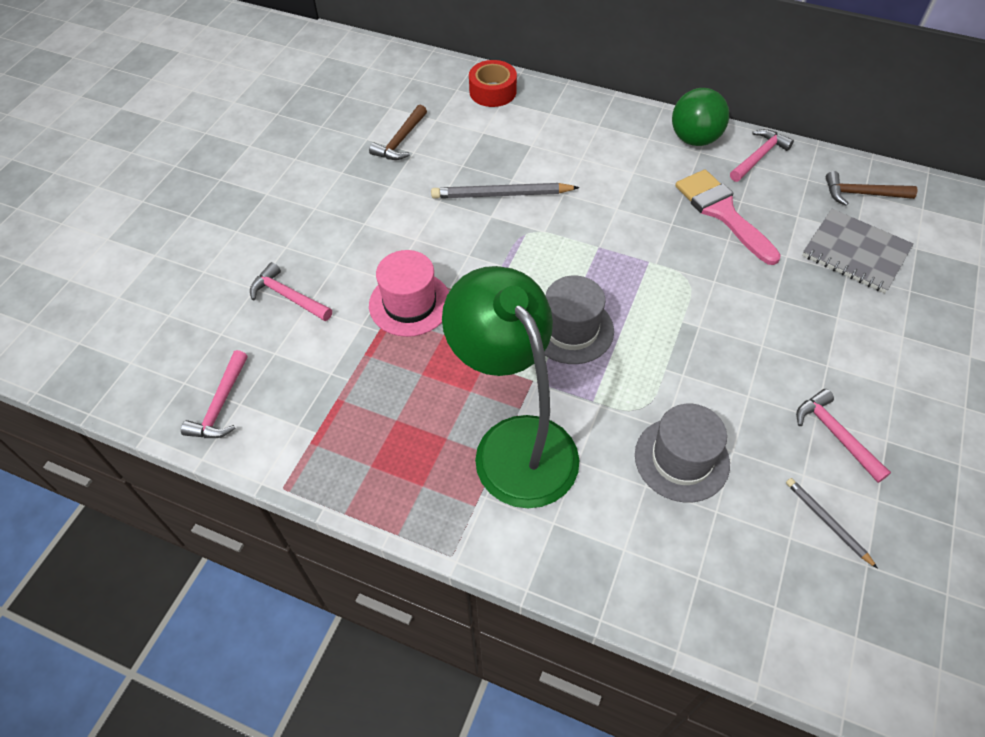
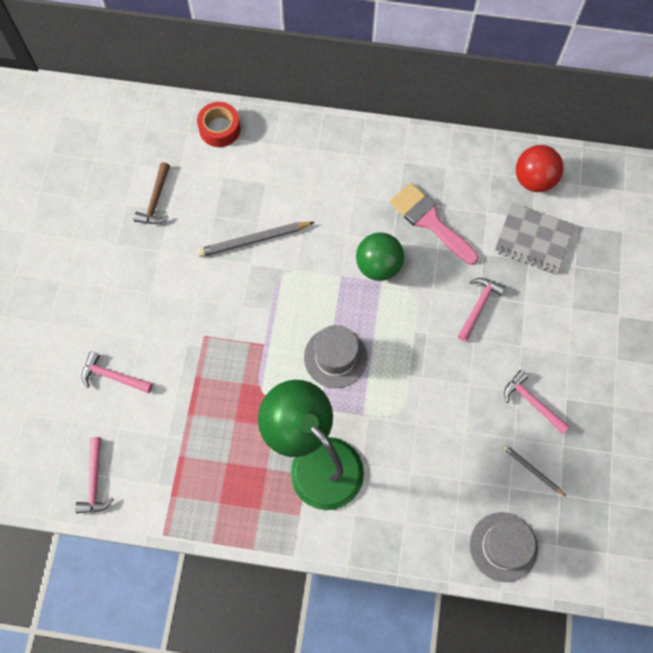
camera: 15 degrees left, 15 degrees up
(410, 303) = (209, 361): pink hat -> none
(681, 459) = (431, 446): grey hat -> grey hat (503, 546)
(694, 139) = (397, 149): green ball -> green ball (378, 266)
(759, 157) = (450, 157): pink hammer -> pink hammer (478, 306)
(862, 194) = (534, 180): brown hammer -> red ball

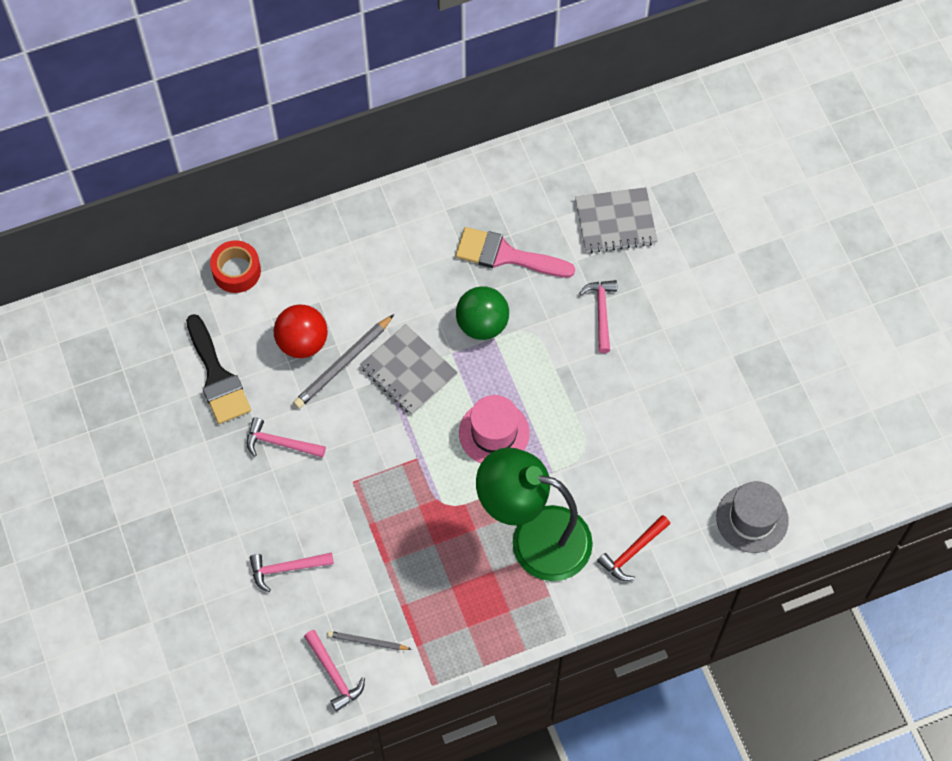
camera: 30 degrees left, 5 degrees down
(156, 200) = (217, 376): brown hammer -> black brush
(299, 272) = (408, 371): none -> grey notebook
(335, 357) = (494, 433): grey hat -> pink hat
(387, 518) = (633, 552): none -> red hammer
(532, 402) = (703, 375): pink hammer -> pink hammer (280, 443)
(532, 470) = (738, 437): grey pencil -> grey pencil (367, 642)
(534, 180) = (582, 163): red ball -> red ball (302, 342)

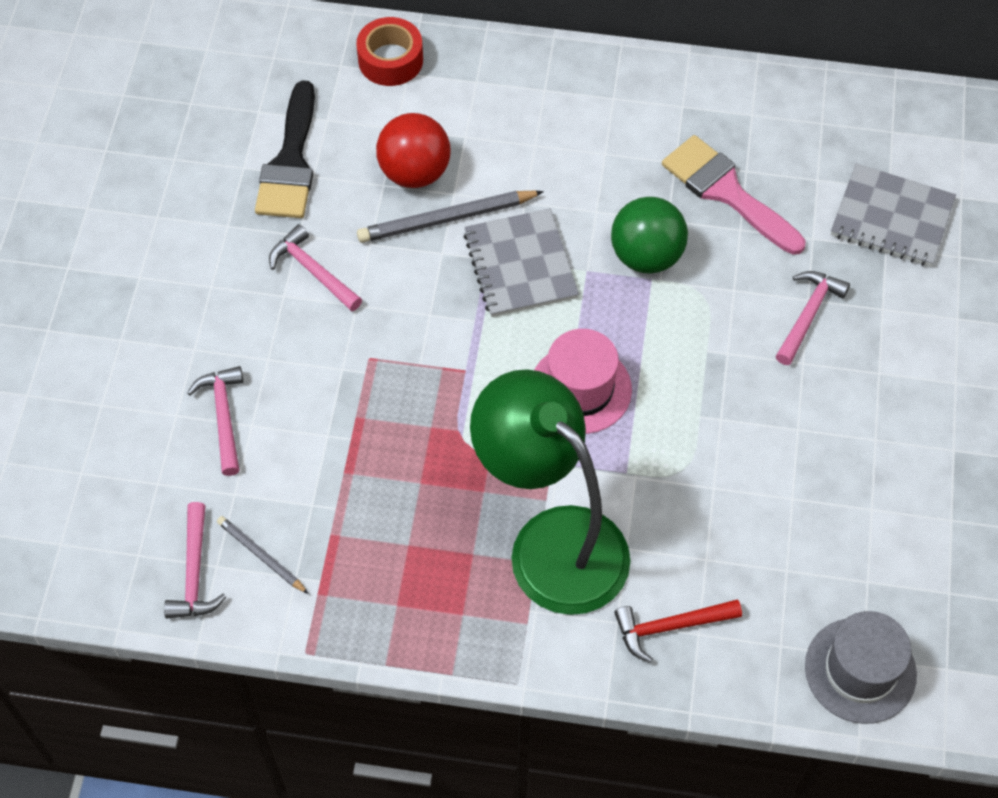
camera: 30 degrees right, 5 degrees down
(287, 568) = (223, 417): pink hammer -> pink hammer turned 60 degrees clockwise

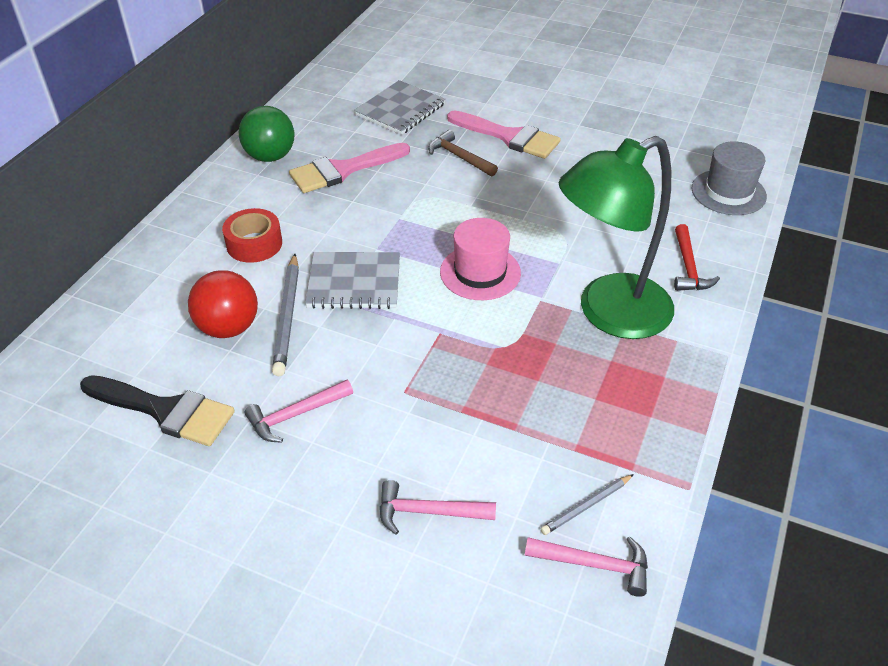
camera: 75 degrees left, 15 degrees down
(390, 60) = (99, 321): red tape -> red tape (254, 244)
(646, 256) = (378, 217): green ball -> green ball (270, 156)
(808, 315) = (459, 157): pink hammer -> brown hammer
(882, 364) = (509, 137): none -> pink brush

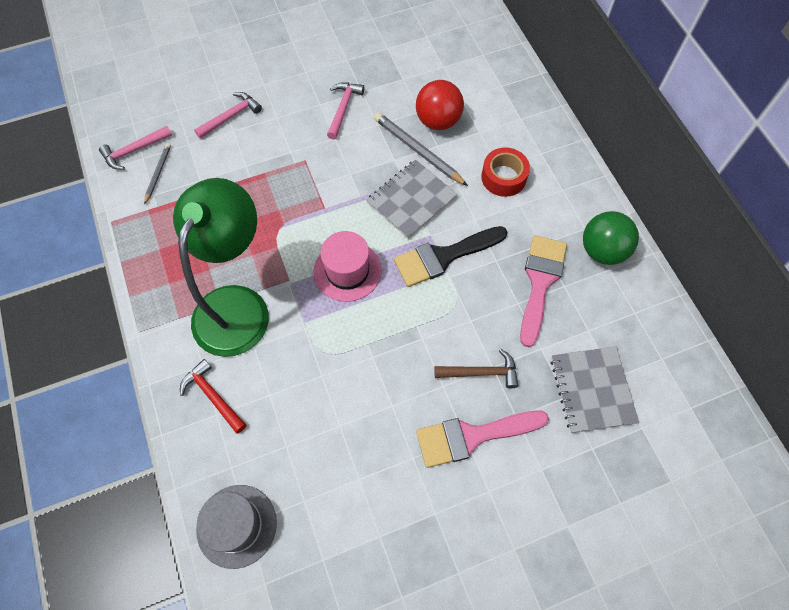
camera: 135 degrees right, 20 degrees up
(165, 410) = (405, 65): black brush -> black brush (444, 256)

